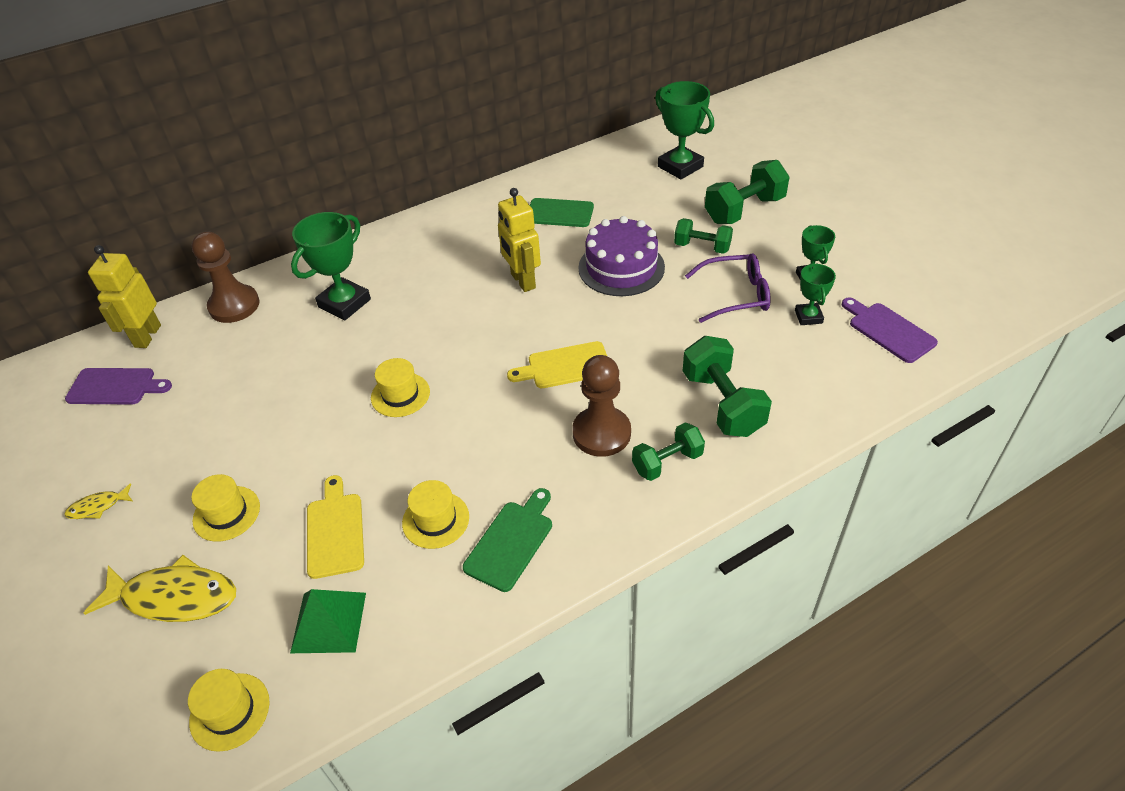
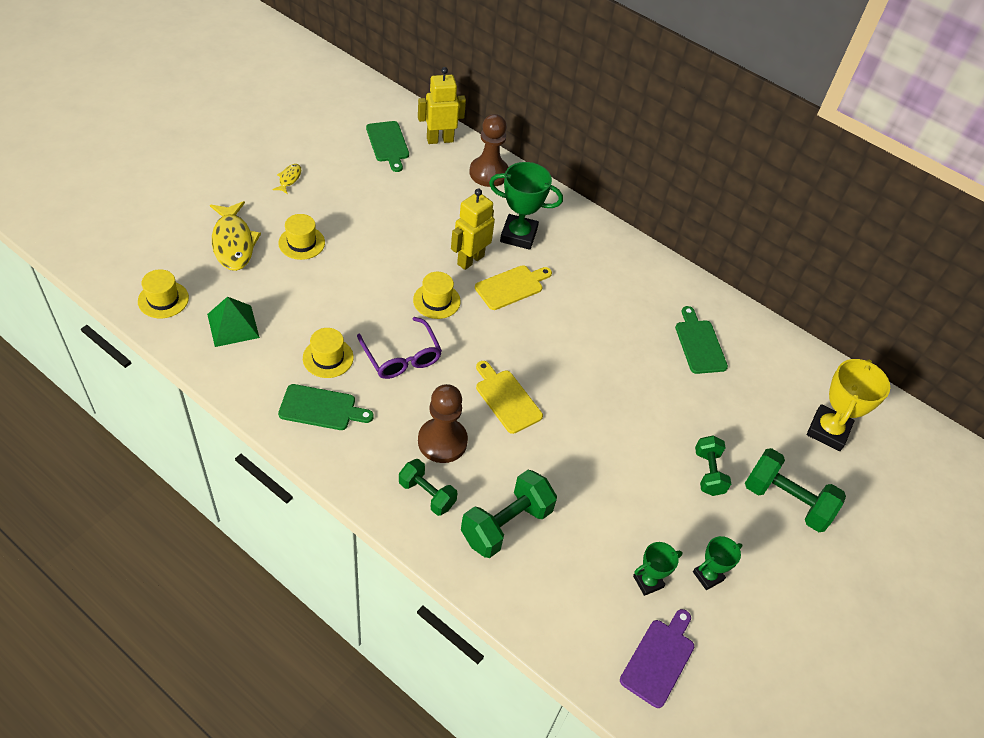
camera: 60 degrees right, 5 degrees up
(98, 507) = (289, 179): yellow fish -> yellow fish turned 60 degrees clockwise
(115, 387) = (388, 144): purple cutting board -> green cutting board
(335, 531) = (303, 304): yellow cutting board -> yellow cutting board (511, 287)
(522, 281) = (596, 343): yellow robot -> yellow robot (470, 260)
(621, 267) = (647, 412): purple cake -> none
(680, 167) = (828, 431): green trophy -> yellow trophy
(736, 295) = (651, 513): purple glasses -> purple glasses (402, 357)

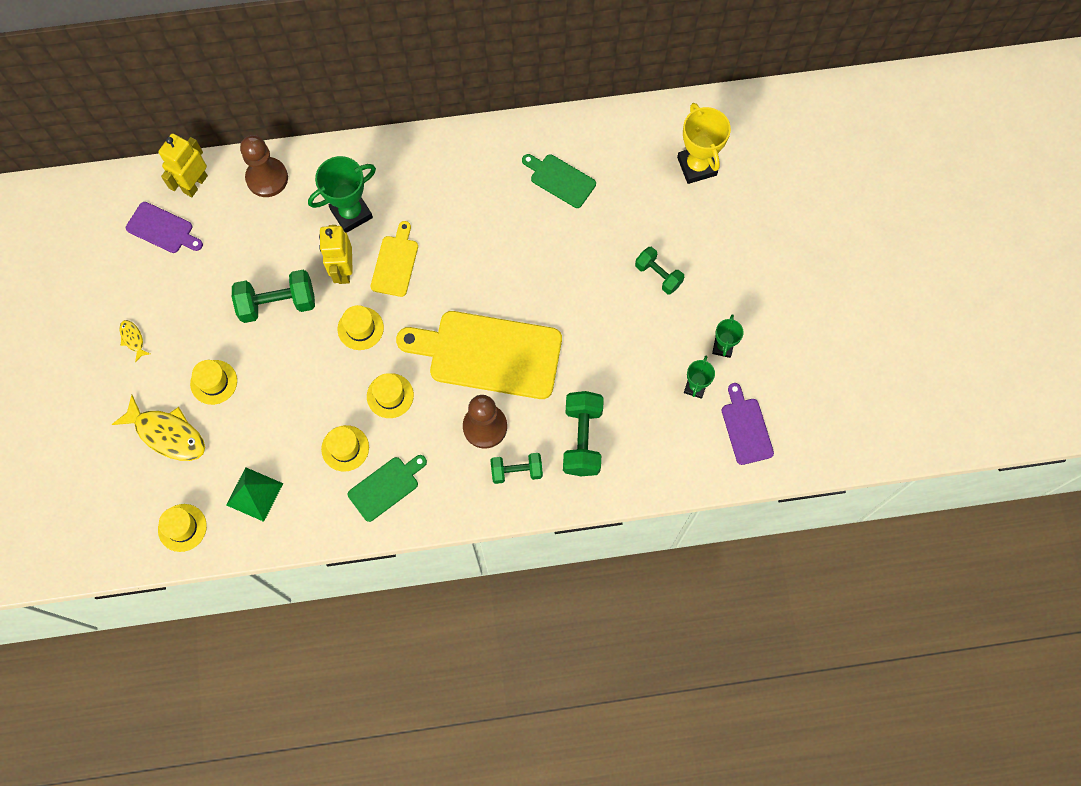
camera: 40 degrees left, 20 degrees up
(388, 144) = (162, 229): green cutting board -> purple cutting board
(402, 357) = (390, 396): purple glasses -> yellow hat
(506, 399) = (488, 354): yellow cutting board -> yellow cutting board, size x2.00
(786, 501) = (718, 247): green dumbbell -> green dumbbell (277, 303)

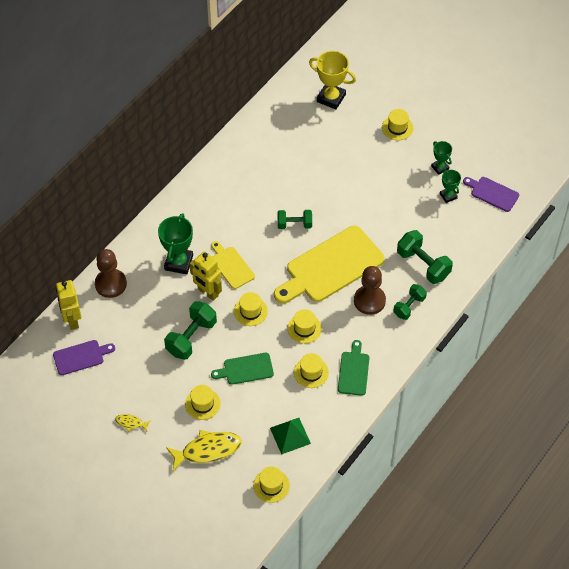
camera: 45 degrees left, 15 degrees down
(560, 179) = (270, 158): green cutting board -> green cutting board (245, 369)
(658, 275) = (371, 162): green dumbbell -> green dumbbell (294, 224)
(729, 261) = (397, 128): none -> yellow hat

